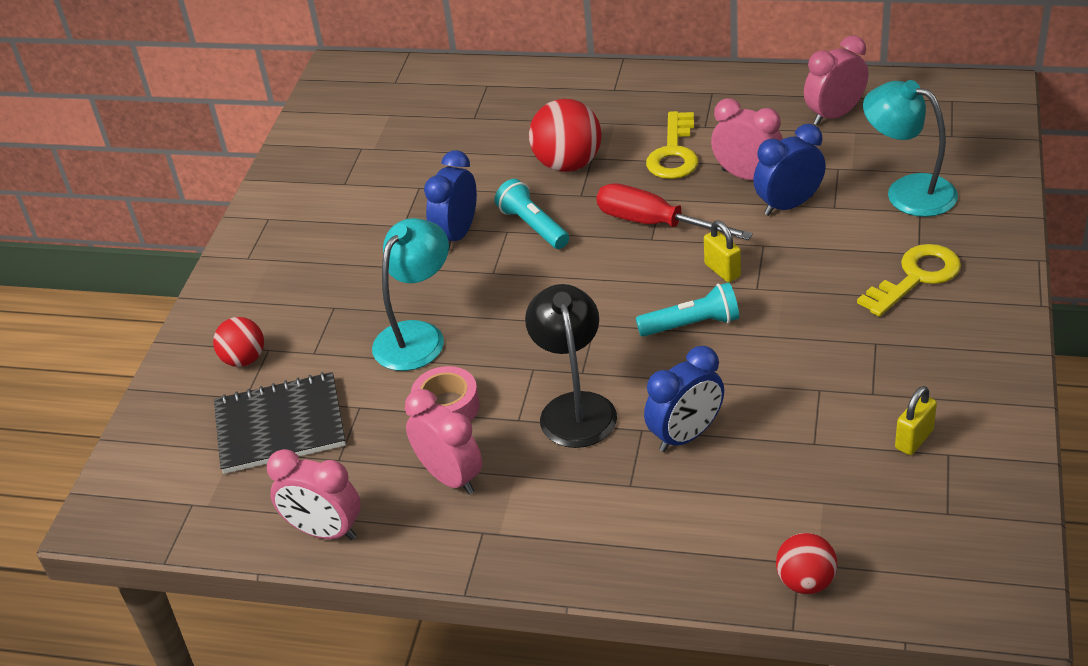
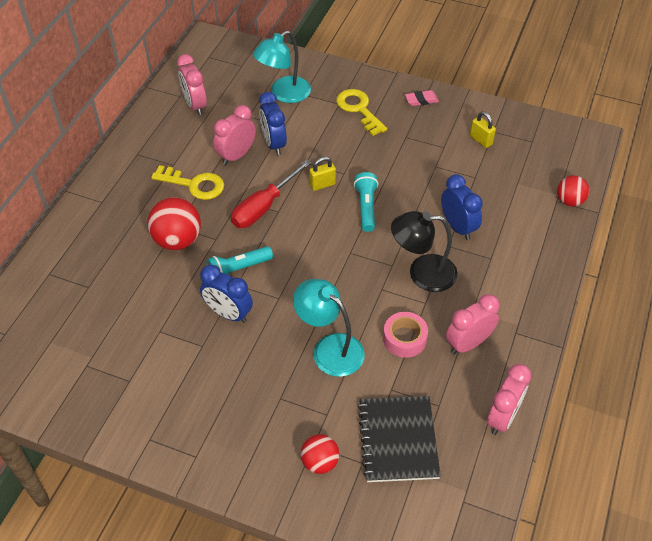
camera: 85 degrees left, 10 degrees up
(982, 347) = (421, 100): none -> pink eraser

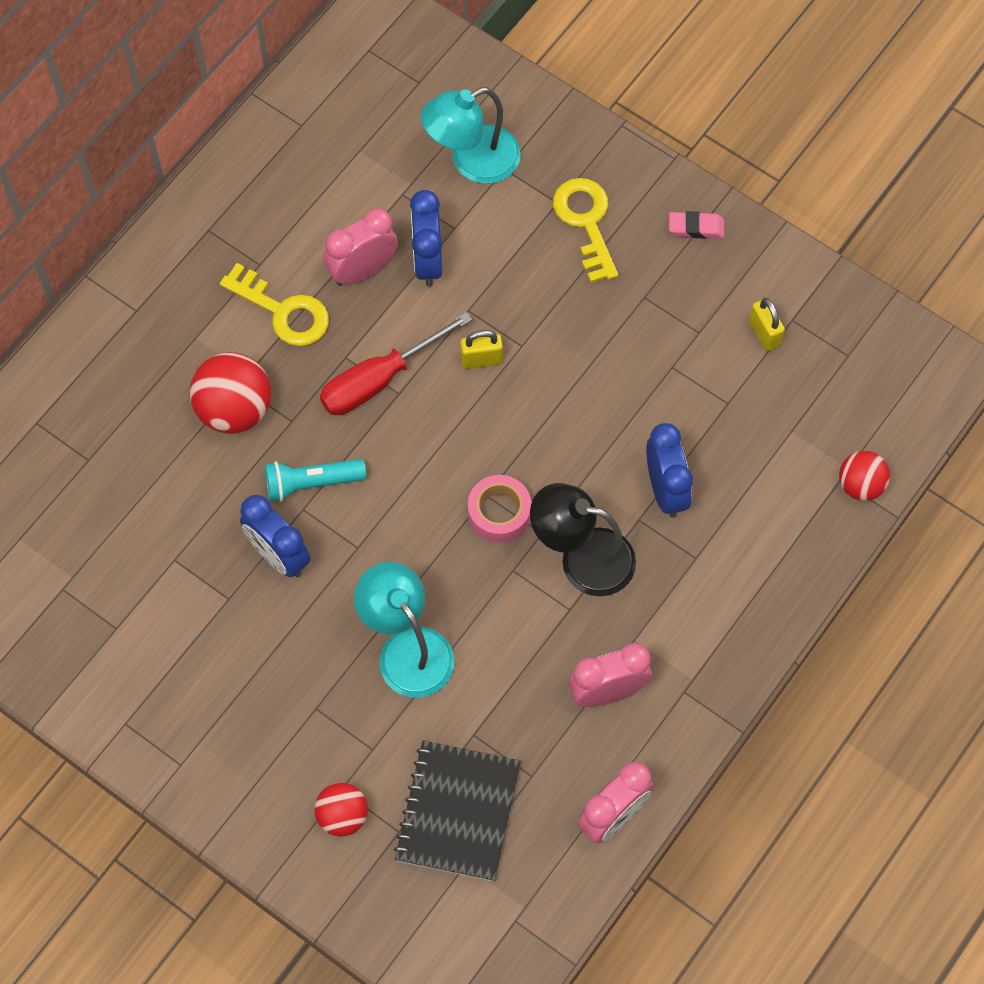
camera: 15 degrees right, 15 degrees up
(195, 105) = (321, 151): pink clock -> none
(366, 207) = (536, 419): turquoise flashlight -> none
(404, 339) = (519, 660): pink tape -> pink tape (499, 513)

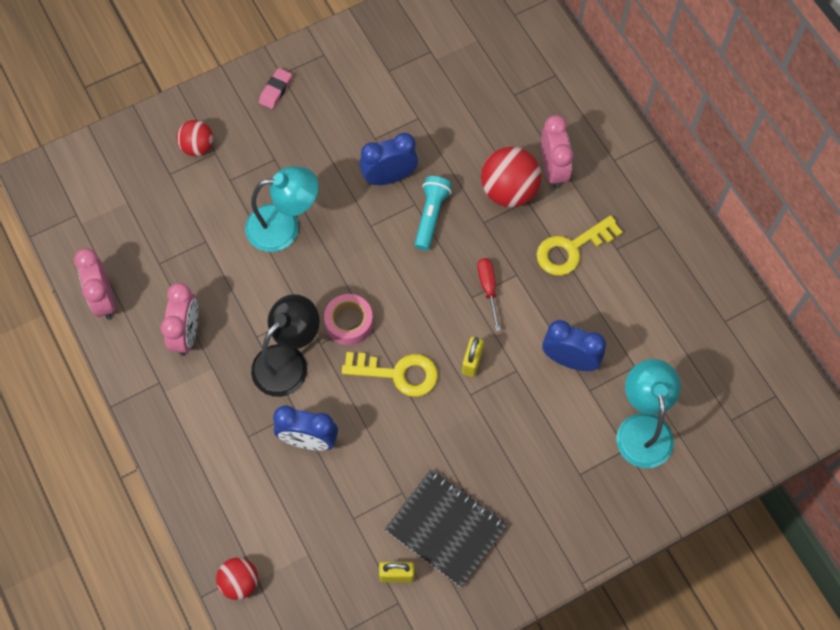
camera: 115 degrees right, 0 degrees up
(362, 270) = (581, 313): pink clock -> pink clock (553, 169)
(379, 380) = (488, 289): red screwdriver -> red screwdriver, size x0.59
(458, 812) = (161, 211): black notebook -> black notebook (446, 528)
(586, 222) = (553, 487): yellow key -> yellow key (398, 373)
(696, 227) = (511, 569): pink eraser -> pink eraser (275, 90)

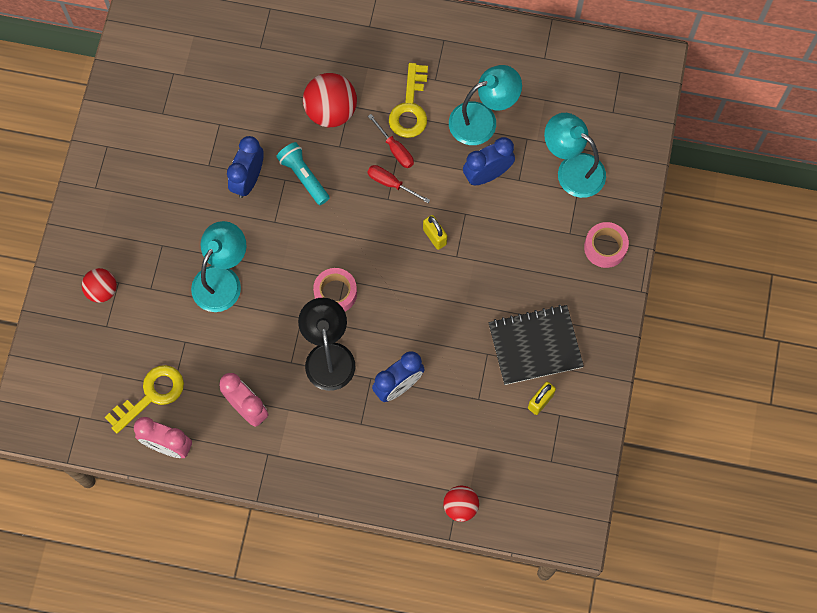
camera: 50 degrees left, 5 degrees up
(275, 90) = (106, 202): pink eraser -> none
(398, 373) = (401, 290): yellow key -> yellow key (151, 395)
(522, 267) = (395, 149): none -> red screwdriver
(553, 169) = (341, 70): pink clock -> none
(595, 516) = (605, 247): none -> pink tape
(617, 315) = (482, 120): none -> turquoise lamp

